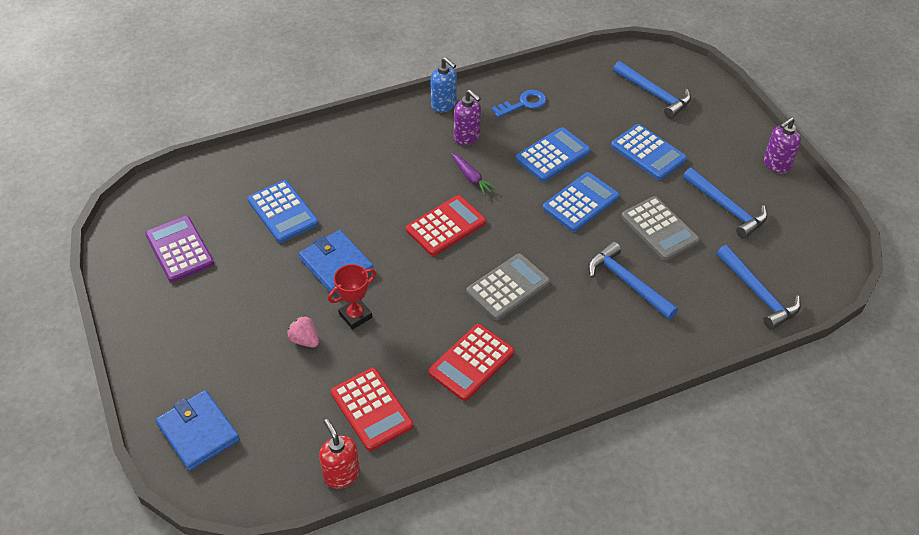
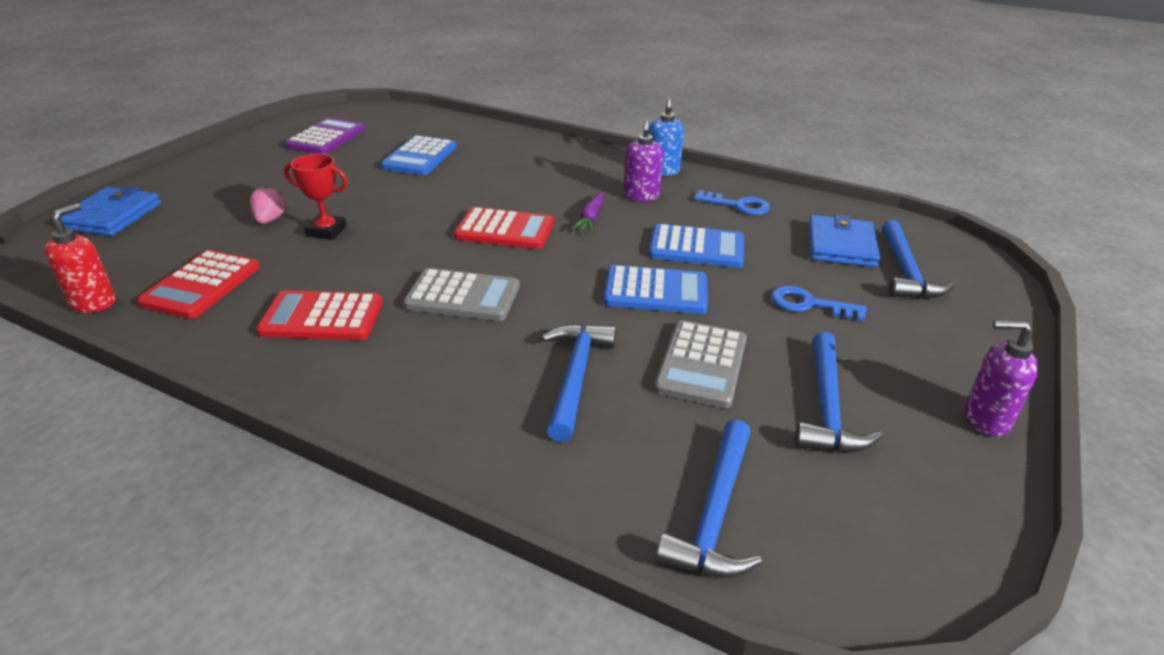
camera: 50 degrees right, 15 degrees down
(336, 265) = (384, 199): blue wallet -> blue wallet (840, 245)
(648, 153) = (809, 304): blue calculator -> blue key

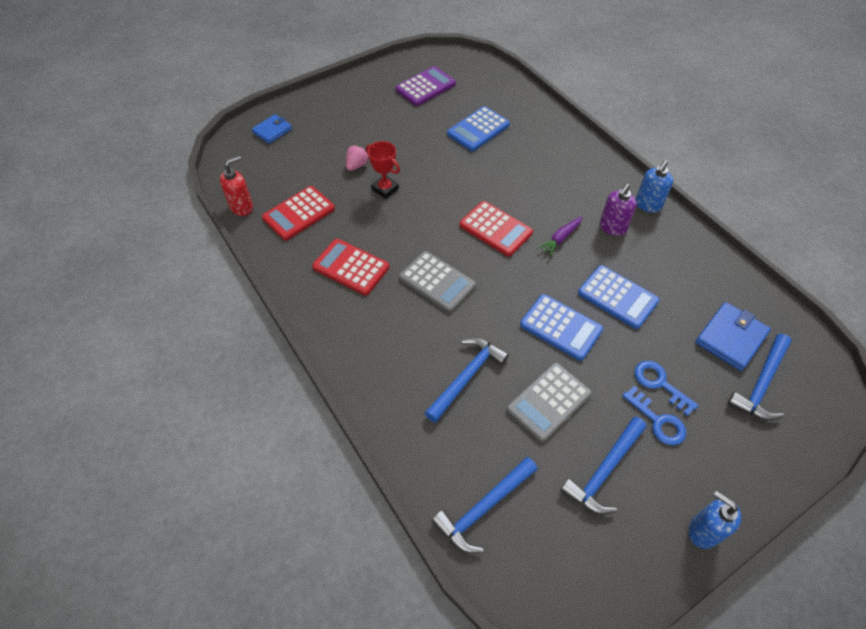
camera: 30 degrees right, 20 degrees up
(111, 216) = (272, 130): blue wallet -> blue wallet, size x0.66
(738, 205) = (681, 265): blue key -> blue key (658, 421)
(985, 419) = (703, 531): purple soap dispenser -> blue soap dispenser

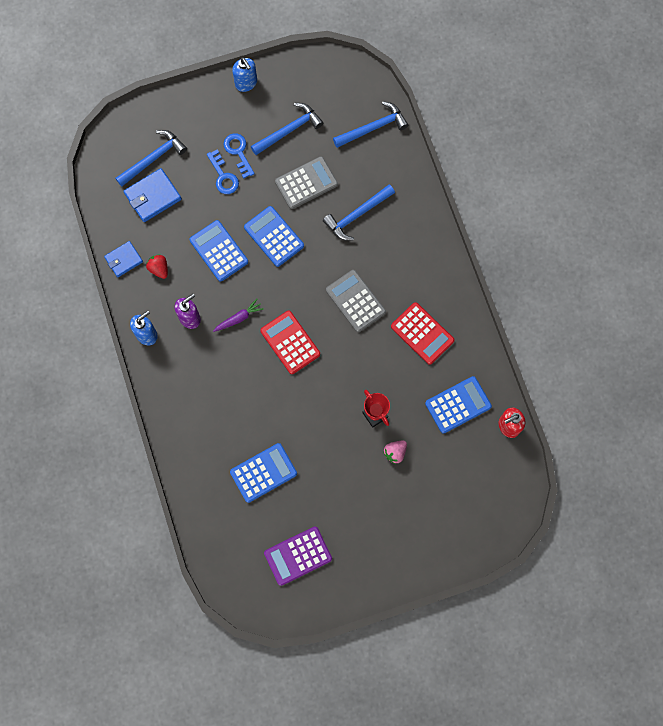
camera: 165 degrees left, 20 degrees up
(272, 130) = (471, 526): blue wallet -> blue wallet (124, 260)
(299, 213) = (458, 405): red calculator -> blue calculator
(673, 264) = (159, 269): none -> red strawberry

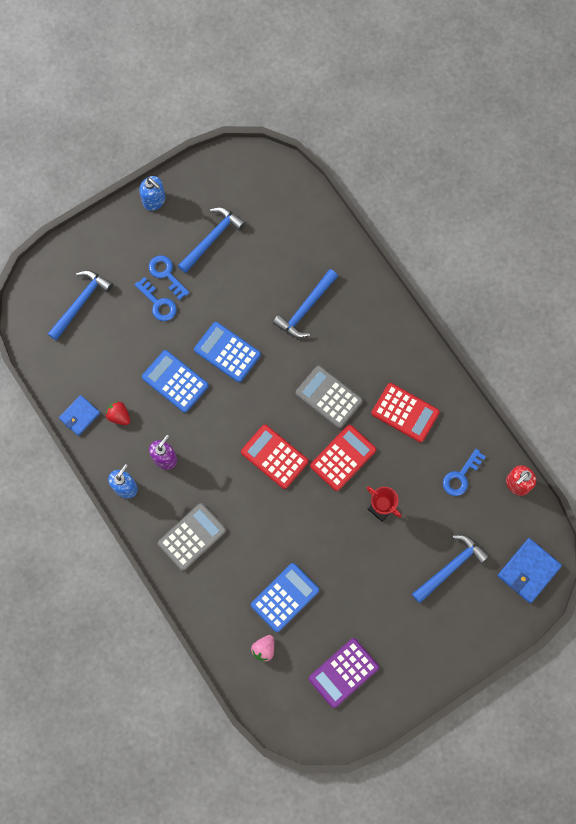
camera: 15 degrees left, 0 degrees up
(153, 196) = (91, 342): blue wallet -> blue wallet (528, 571)
(239, 318) = (215, 445): purple carrot -> none
(306, 183) = (245, 289): grey calculator -> grey calculator (192, 537)
(353, 360) = (343, 458): none -> red calculator
(373, 127) = (297, 214): blue hammer -> blue hammer (451, 567)
(395, 452) = (411, 541): pink strawberry -> pink strawberry (264, 649)
(458, 405) = (461, 476): blue calculator -> blue key

